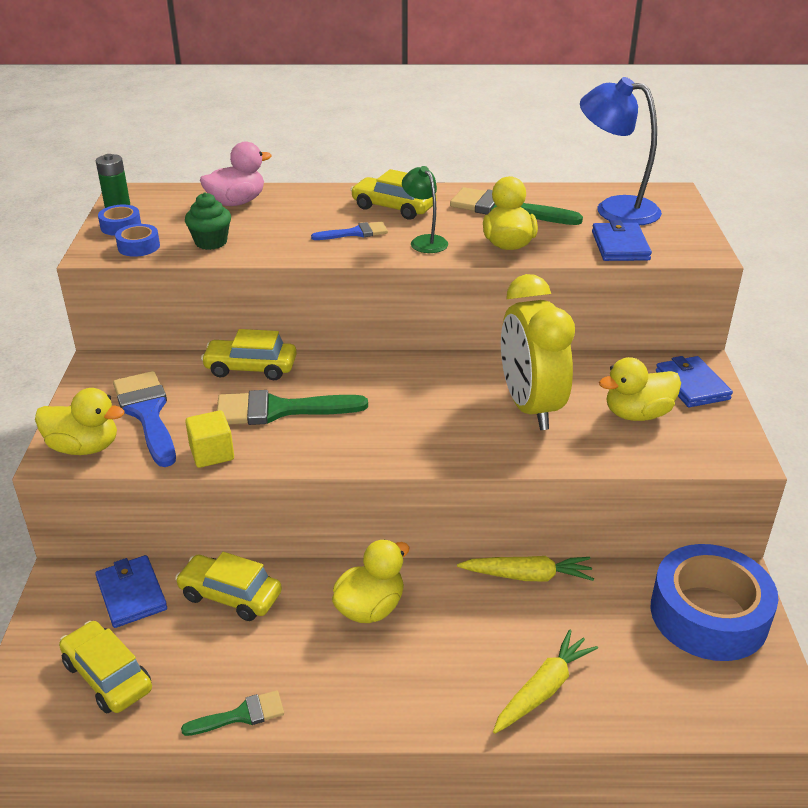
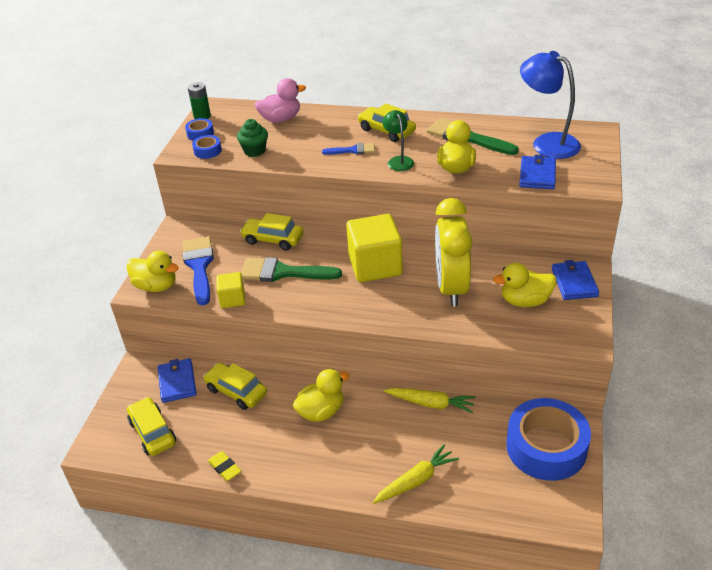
camera: 15 degrees right, 5 degrees up
(241, 715) = (225, 468): green brush -> yellow eraser
(412, 389) = (375, 265): none -> yellow cube

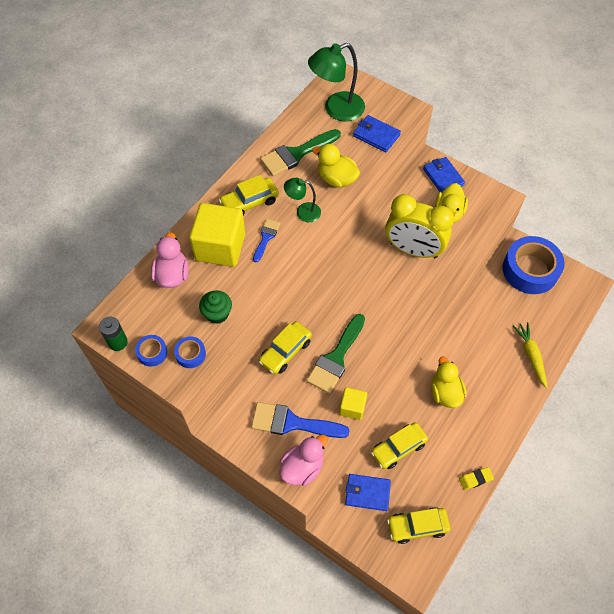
camera: 70 degrees left, 20 degrees up
(156, 286) = (302, 467): yellow duck -> pink duck
(375, 265) = (362, 288): yellow cube -> yellow cube (220, 247)
(431, 403) = (467, 319): yellow carrot -> none
(547, 143) = (336, 109): blue lamp -> green lamp
(574, 282) = (443, 177): blue wallet -> blue wallet turned 45 degrees clockwise

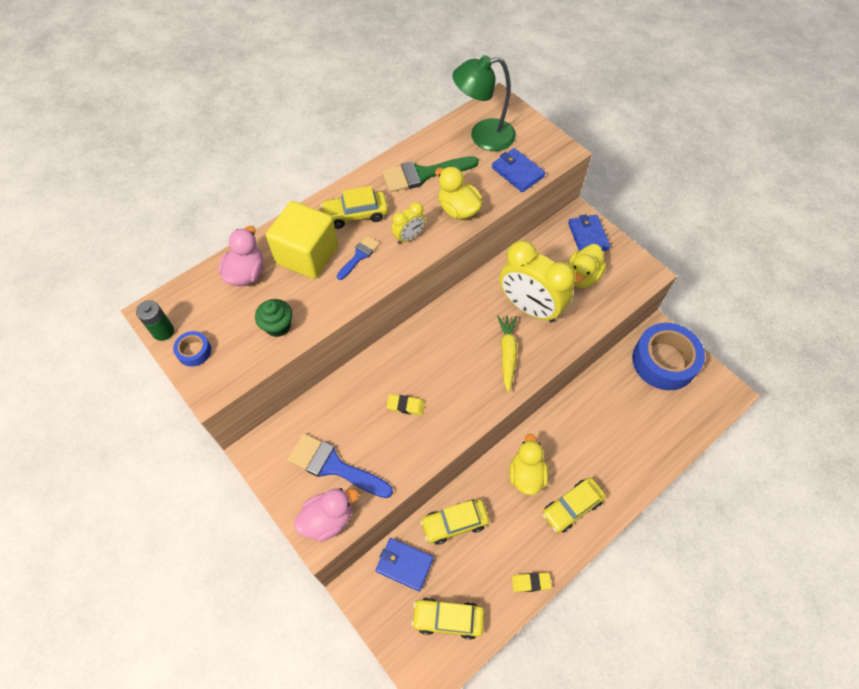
camera: 15 degrees right, 0 degrees up
(190, 354) = (233, 363): blue tape -> none
(285, 351) = (353, 385): yellow car -> yellow car (571, 507)
(303, 212) = (409, 237): green lamp -> yellow clock
(336, 358) = (406, 406): green brush -> yellow eraser
(352, 407) = (405, 466): yellow cube -> none
(531, 356) = (637, 458): yellow carrot -> yellow carrot (507, 354)

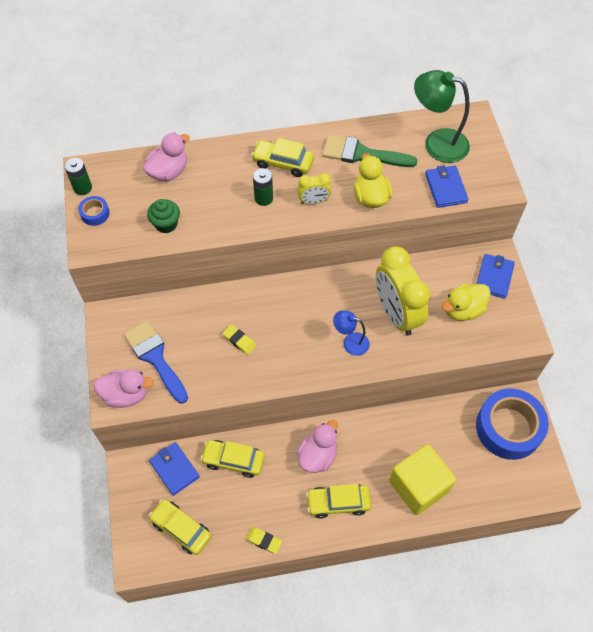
camera: 30 degrees right, 0 degrees up
(307, 255) = (223, 178): yellow cube -> yellow cube (418, 486)
(359, 256) = (263, 198): blue brush -> green battery
(507, 354) = (350, 342): yellow carrot -> blue lamp
(526, 475) = (317, 455): yellow duck -> pink duck

